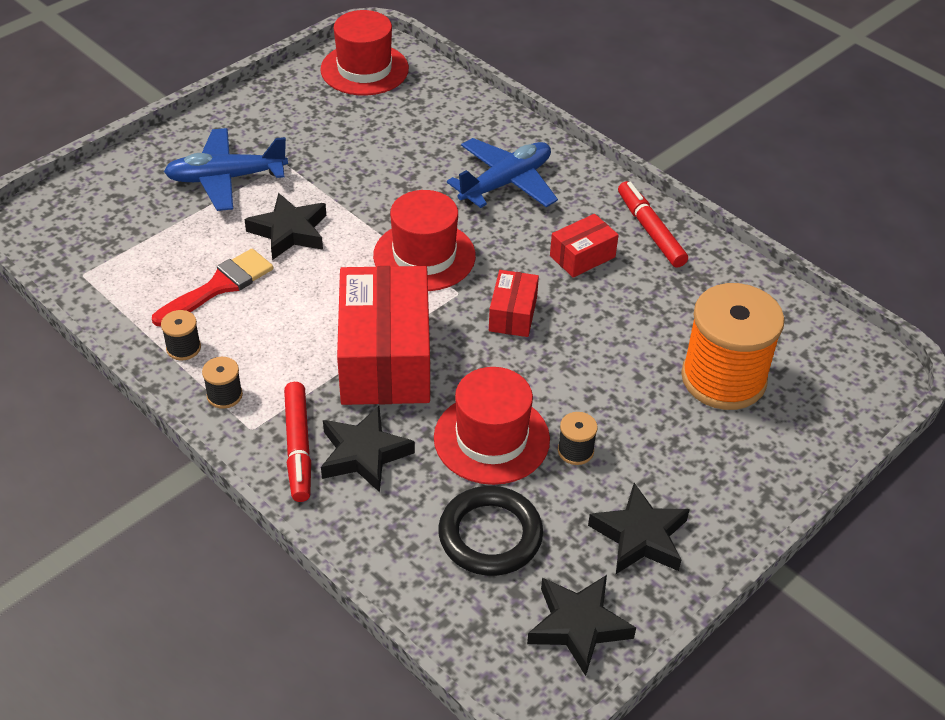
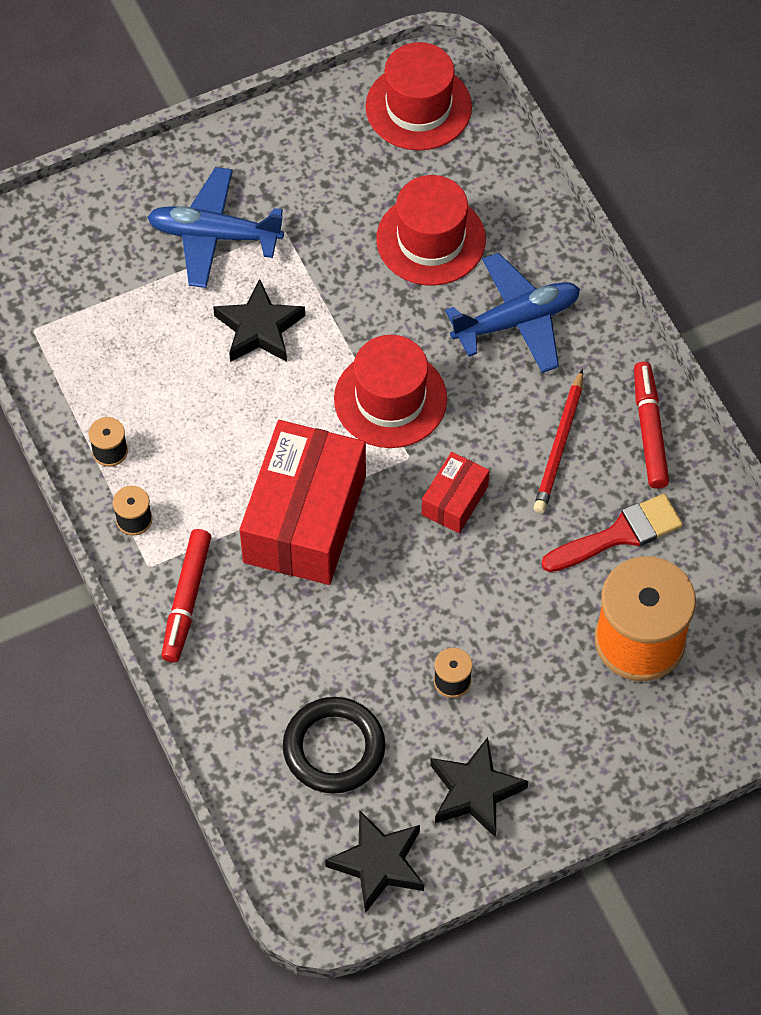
camera: 20 degrees right, 15 degrees up
(219, 287) = (165, 383): red brush -> red brush (619, 534)
(364, 454) = (246, 625): black star -> none
(491, 438) = (375, 643): red hat -> red hat (431, 239)
(582, 256) = (559, 445): red box -> red pencil

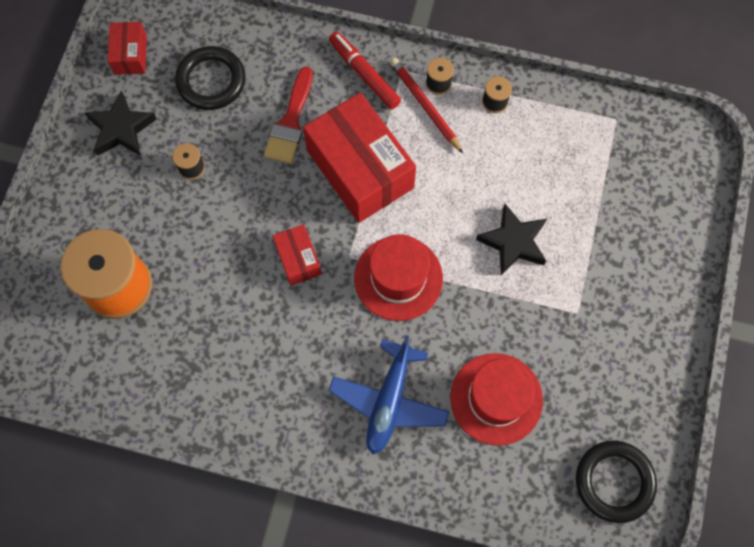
camera: 130 degrees right, 10 degrees up
(214, 235) = (606, 268): blue plane -> none
(378, 863) = (130, 55): black star -> red box
(418, 107) = (614, 481): red hat -> black ring
(559, 445) = (279, 350): red pencil -> red pencil (425, 106)
(619, 534) = (191, 333): red brush -> red brush (290, 122)
(649, 430) = (241, 415): red marker -> none

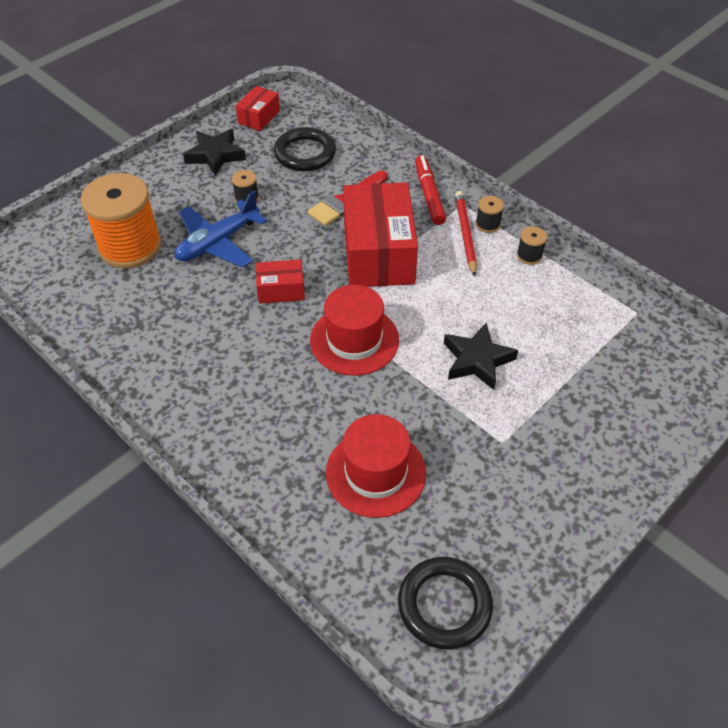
camera: 30 degrees right, 20 degrees down
(298, 259) = (281, 290): red box -> red box turned 75 degrees clockwise
(389, 401) = (277, 426): blue plane -> blue plane (218, 243)

